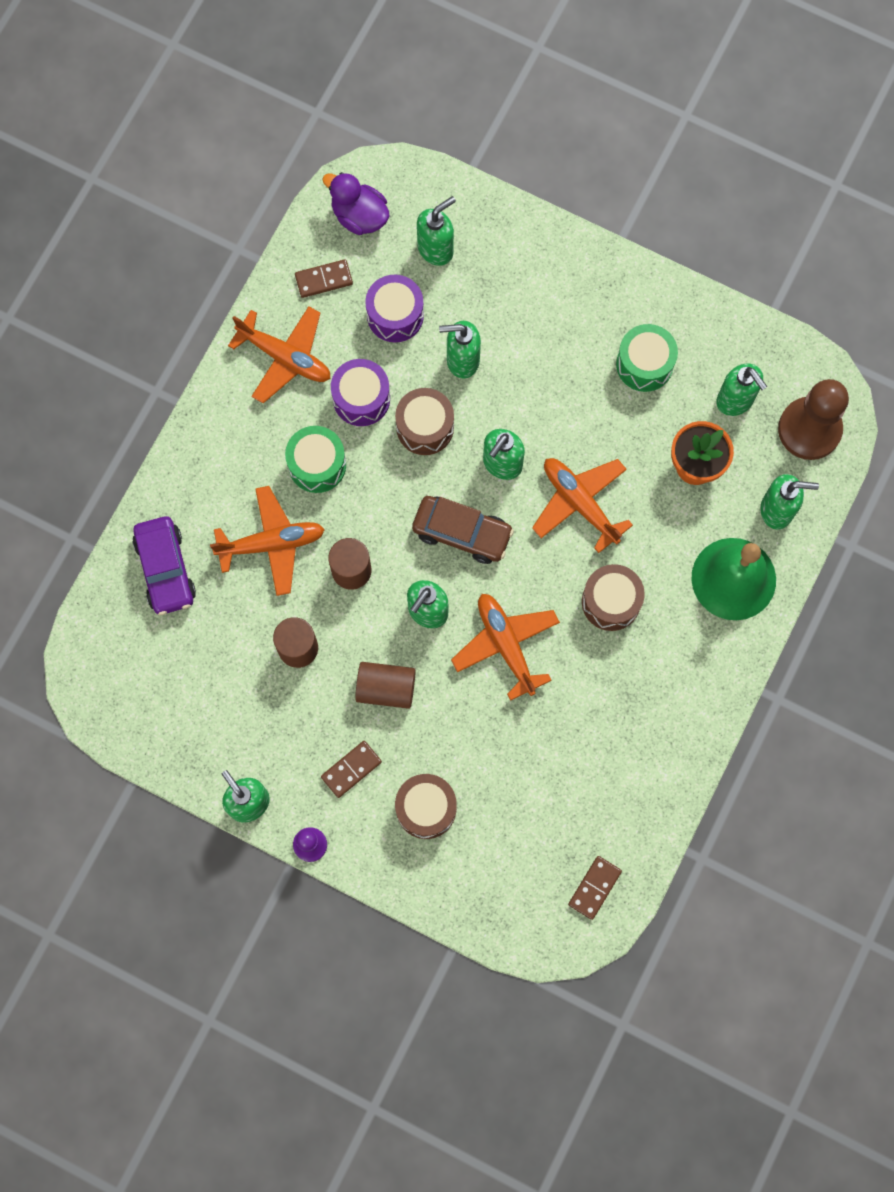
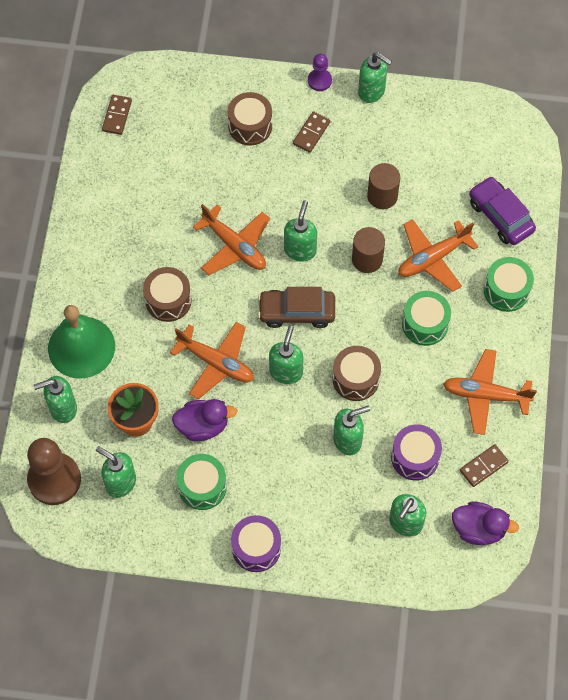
camera: 160 degrees right, 10 degrees down
(203, 472) = (506, 290): none -> green drum
(361, 398) = (413, 384): purple drum -> purple drum (256, 548)
(386, 688) = (309, 190): brown cylinder -> none
(621, 433) = (203, 426): none -> purple duck

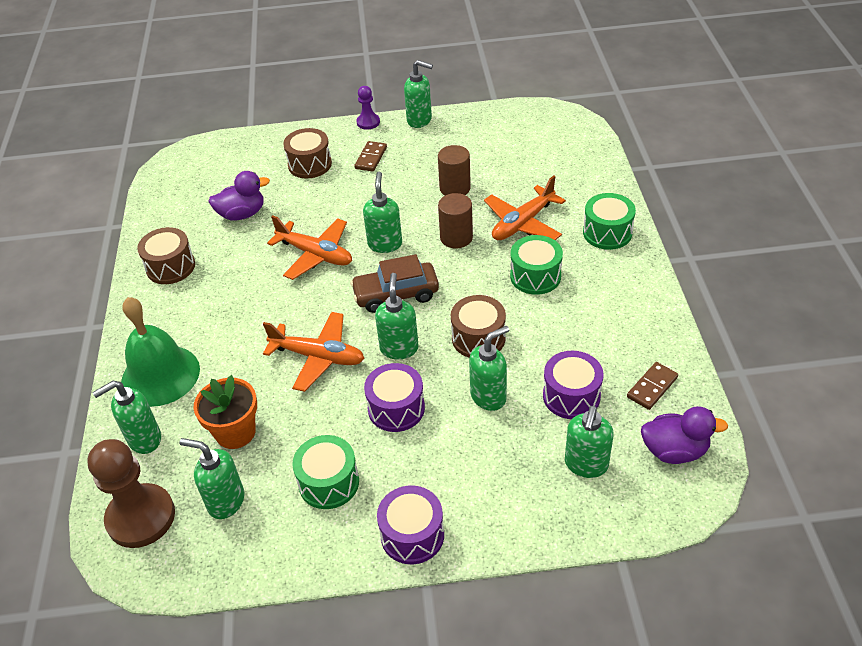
camera: 10 degrees left, 20 degrees down
(117, 116) = (175, 182): brown domino -> none
(168, 300) = (253, 313): brown drum -> brown drum (170, 267)
(203, 426) = (316, 420): purple duck -> purple duck (242, 214)
(270, 432) = (396, 408): none -> purple drum
(485, 395) = (625, 322): orange plane -> none
(500, 216) = (576, 180): purple car -> none

